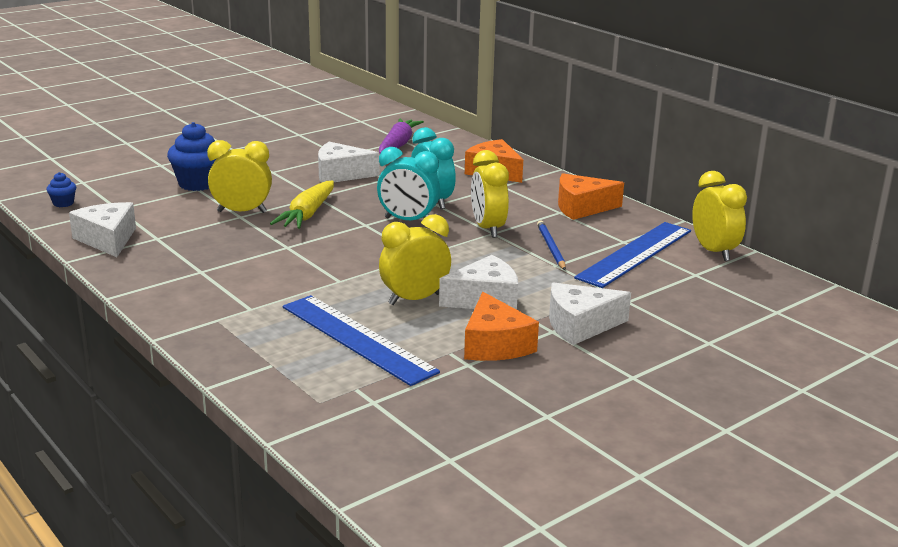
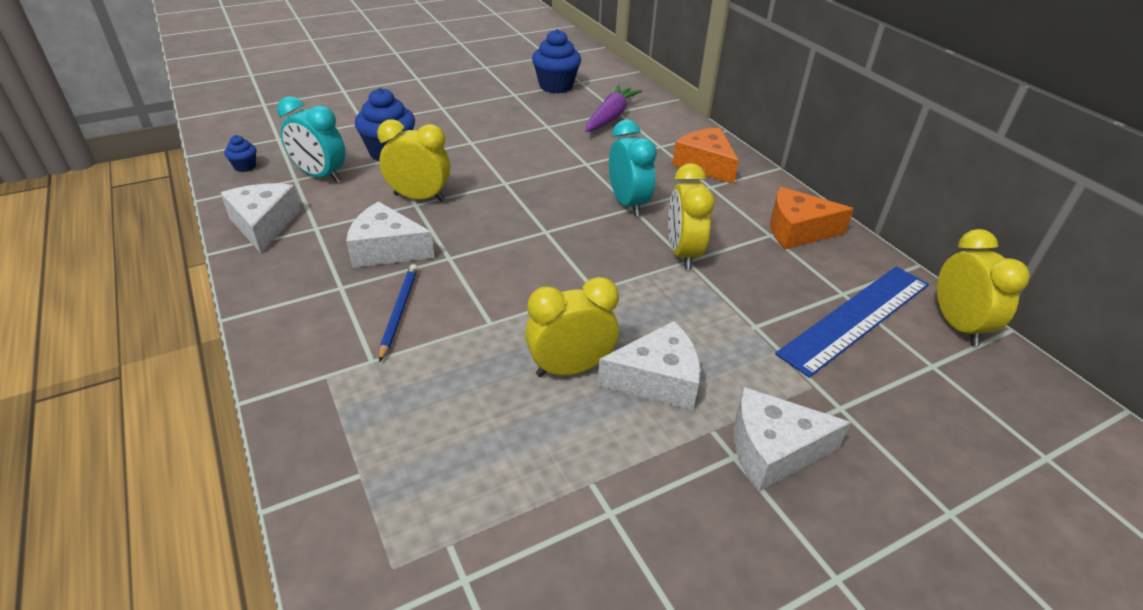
camera: 10 degrees right, 15 degrees up
(307, 214) = (487, 209): yellow carrot -> none
(337, 125) = (556, 86): none -> blue cupcake
(341, 174) = (540, 153): white cheese -> white cheese (387, 249)
(357, 339) = (480, 437): blue ruler -> none
(408, 221) = (594, 231): turquoise clock -> turquoise clock (320, 176)
(495, 344) = (653, 475): orange cheese -> none
(551, 247) = (752, 294): blue pencil -> blue pencil (399, 311)

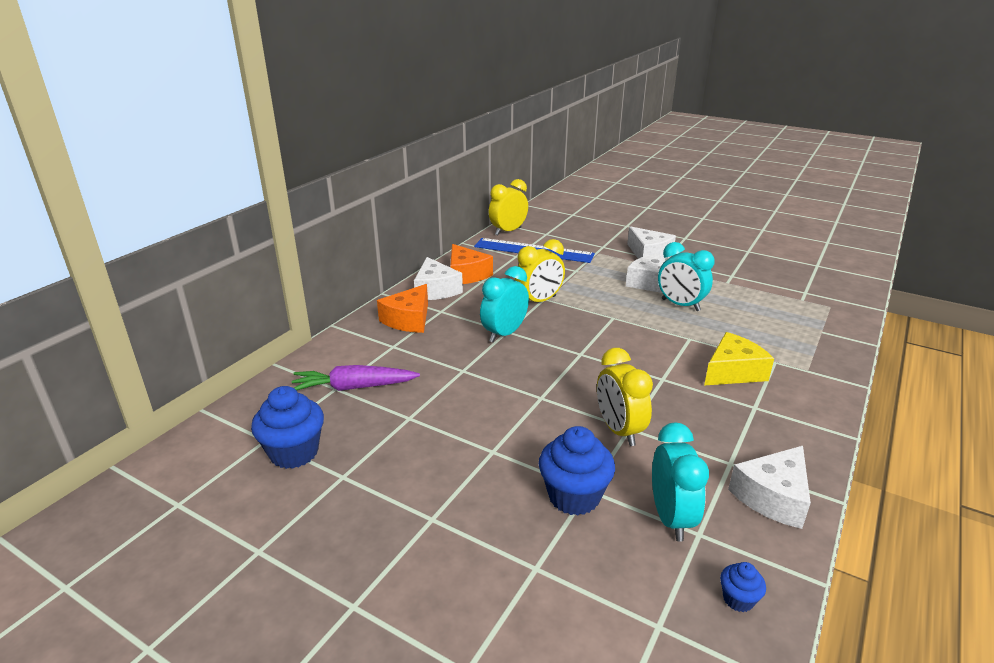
camera: 120 degrees left, 10 degrees down
(387, 249) = (696, 409): white cheese -> white cheese (435, 290)
(399, 311) = (733, 372): blue pencil -> yellow cheese
(570, 368) = (680, 305): yellow clock -> turquoise clock

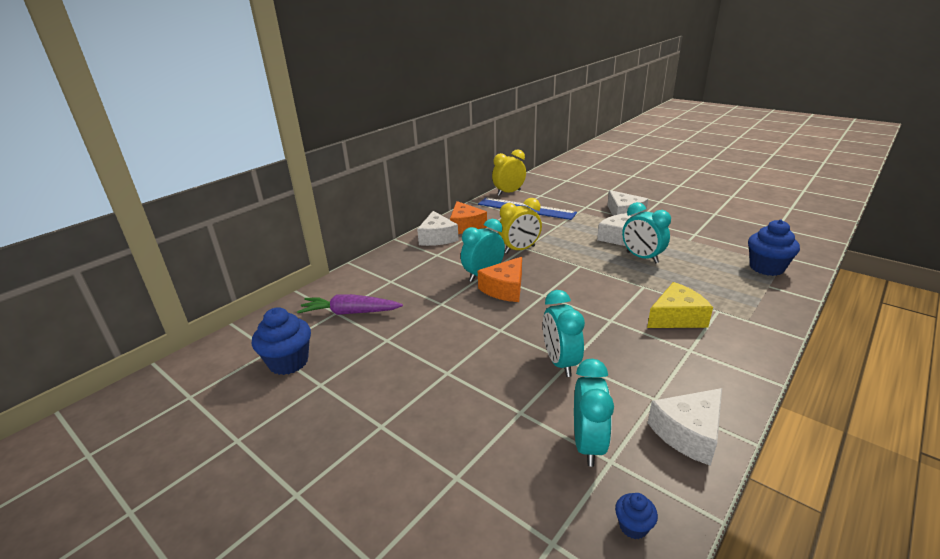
camera: 10 degrees right, 0 degrees up
(409, 320) = (409, 260): orange cheese -> orange cheese (505, 289)
(574, 496) = (506, 417): blue cupcake -> blue cupcake (766, 268)
(619, 430) = (560, 362): yellow clock -> turquoise clock

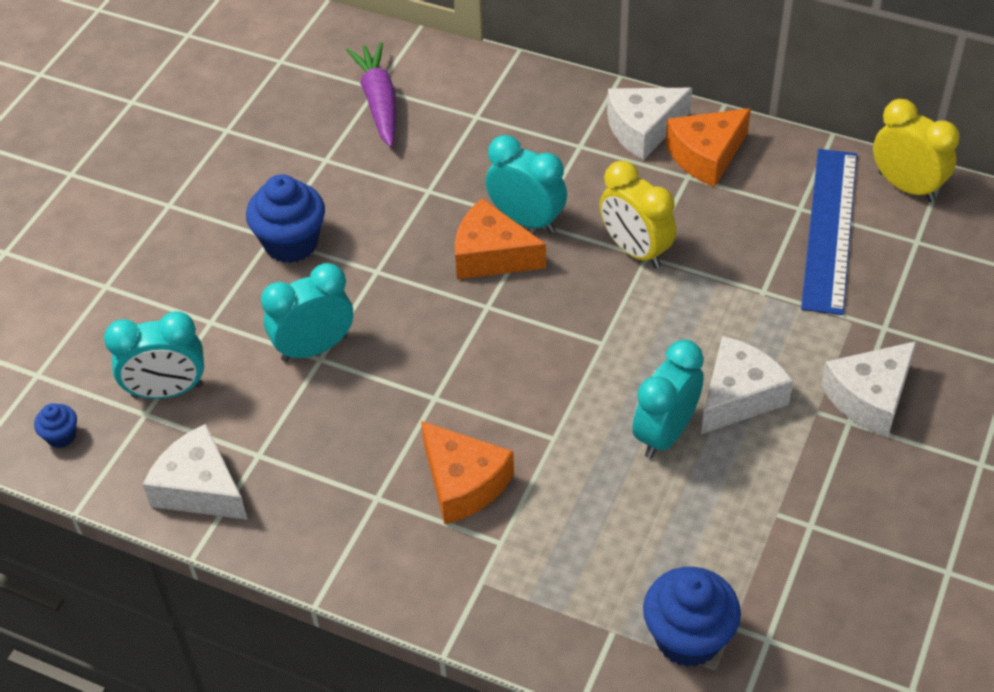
camera: 75 degrees right, 20 degrees up
(288, 362) = (261, 86): blue cupcake -> blue cupcake (291, 243)
(676, 317) = (463, 483): yellow cheese -> orange cheese

